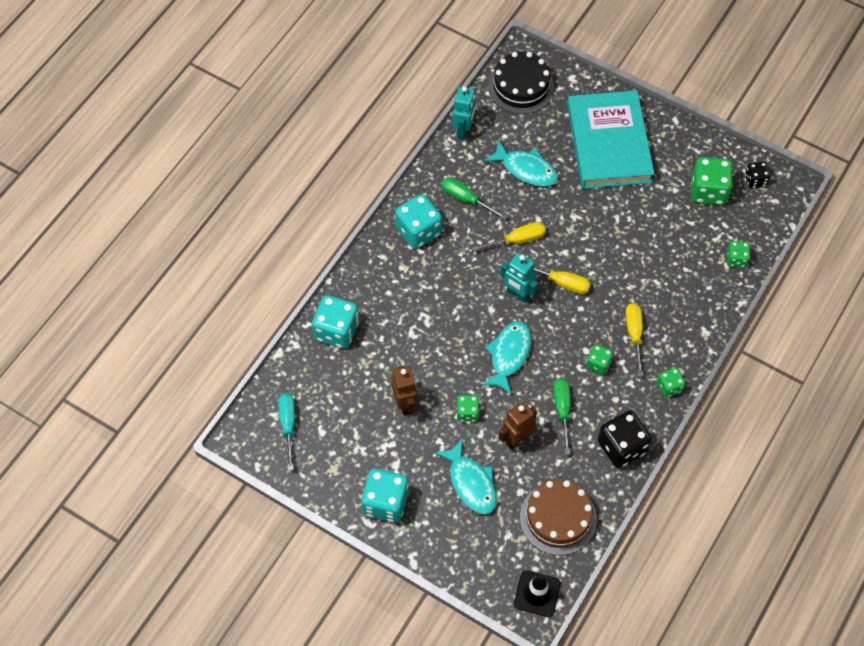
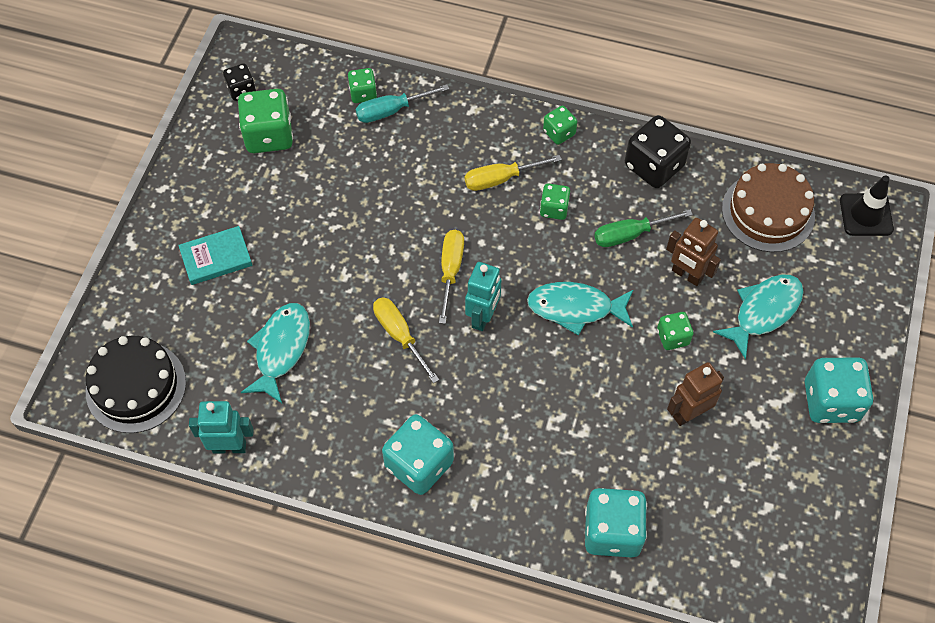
camera: 105 degrees left, 0 degrees up
(288, 425) = (776, 554): turquoise screwdriver -> turquoise screwdriver (390, 111)
(465, 199) = (349, 415): green screwdriver -> none
(608, 143) = (216, 258): turquoise book -> turquoise book, size x0.44

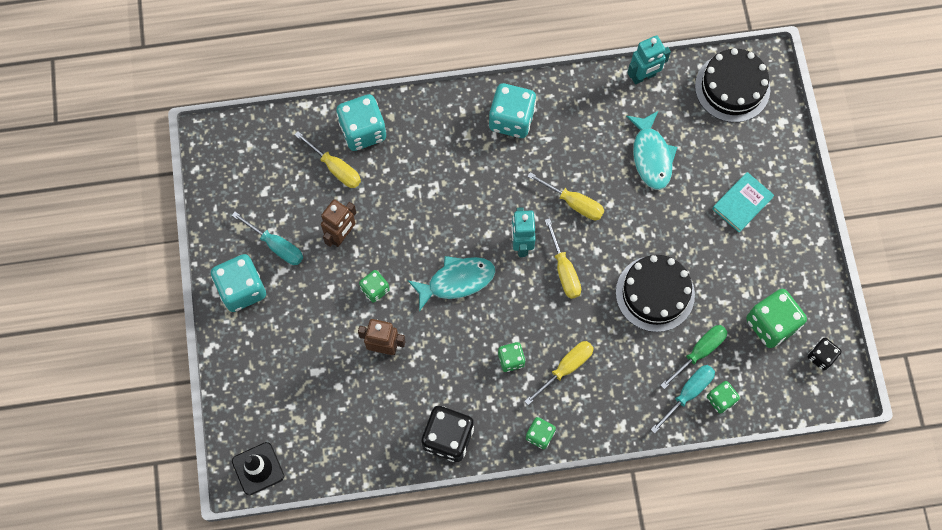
camera: 155 degrees right, 10 degrees up
(367, 209) = (655, 293): none -> black cake
(629, 235) = (442, 363): green screwdriver -> green screwdriver (700, 352)
(665, 497) = (336, 168): none -> yellow screwdriver
(763, 311) = (314, 341): turquoise fish -> none
(768, 212) = (339, 434): brown cake -> none
(772, 433) = (277, 246): none -> turquoise screwdriver

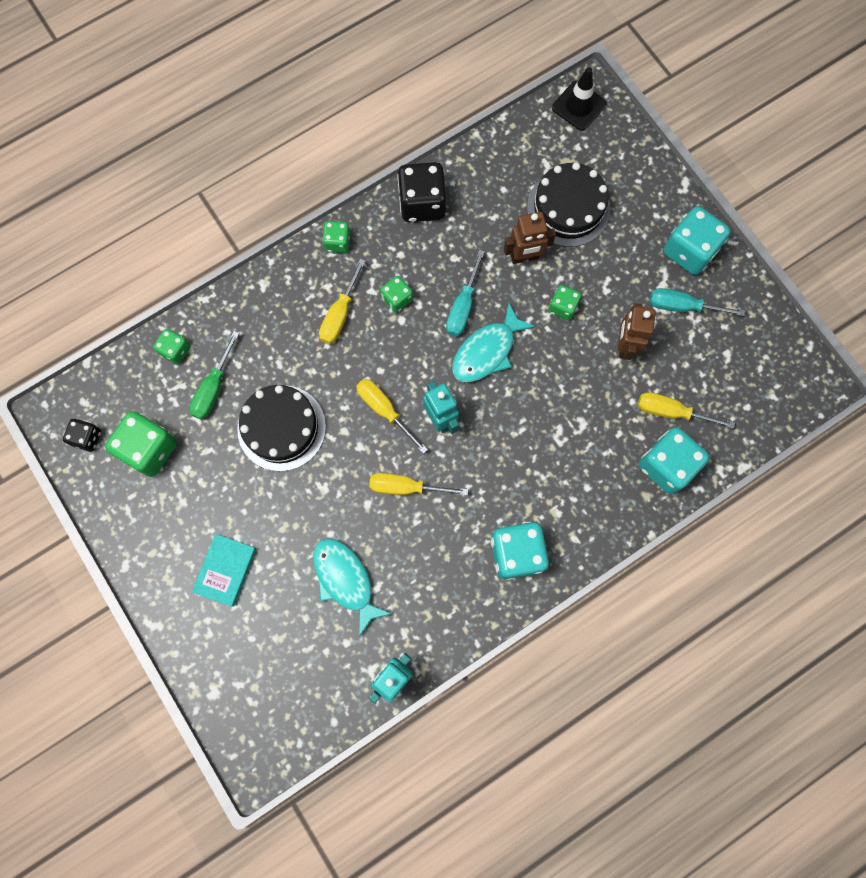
camera: 155 degrees right, 5 degrees up
(688, 393) = (210, 343): turquoise screwdriver -> turquoise screwdriver (462, 307)
(732, 87) = (286, 710): black cake -> black cake (568, 208)

